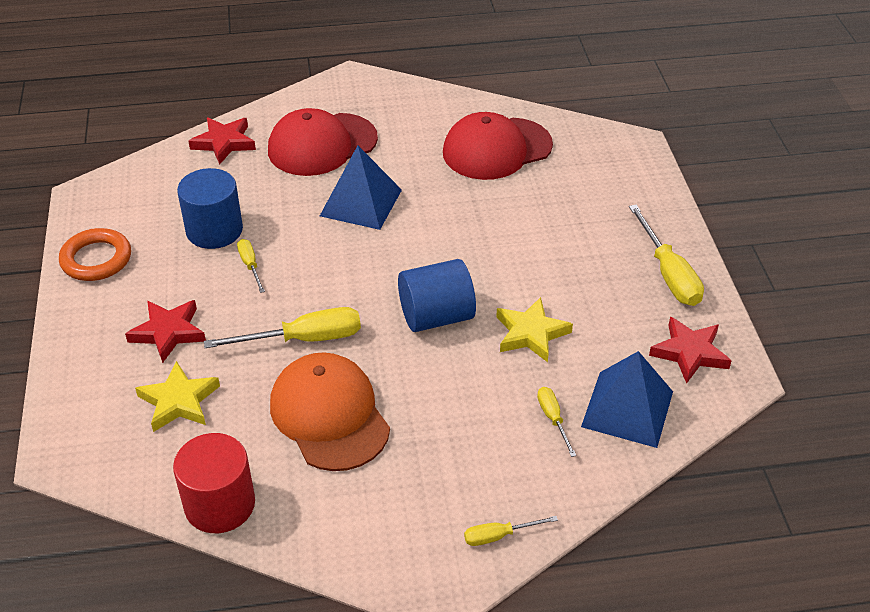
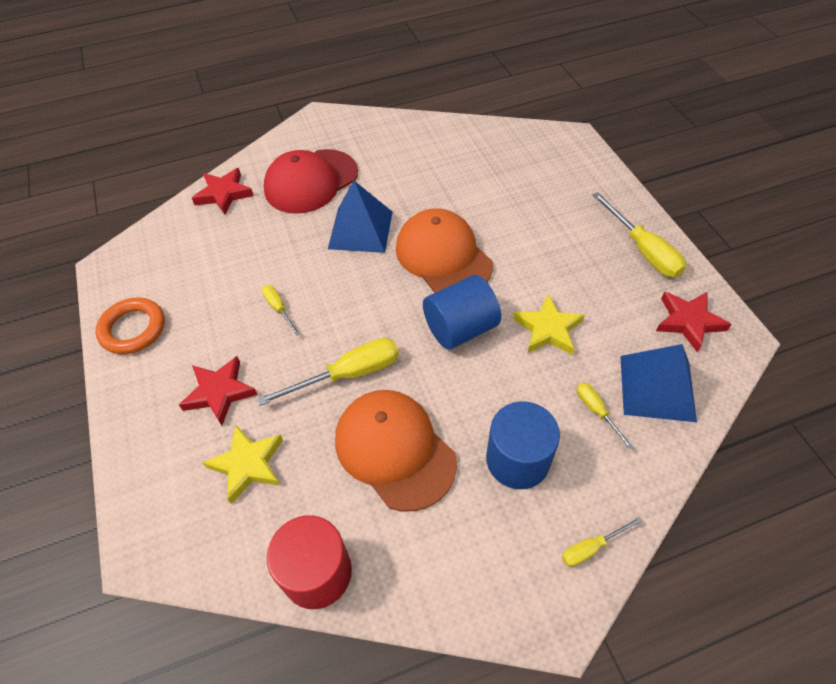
camera: 10 degrees left, 10 degrees up
(214, 230) = (236, 280): blue cylinder -> blue cylinder (517, 459)
(442, 243) = (443, 256): none -> orange cap
(497, 149) = (461, 160): red cap -> none

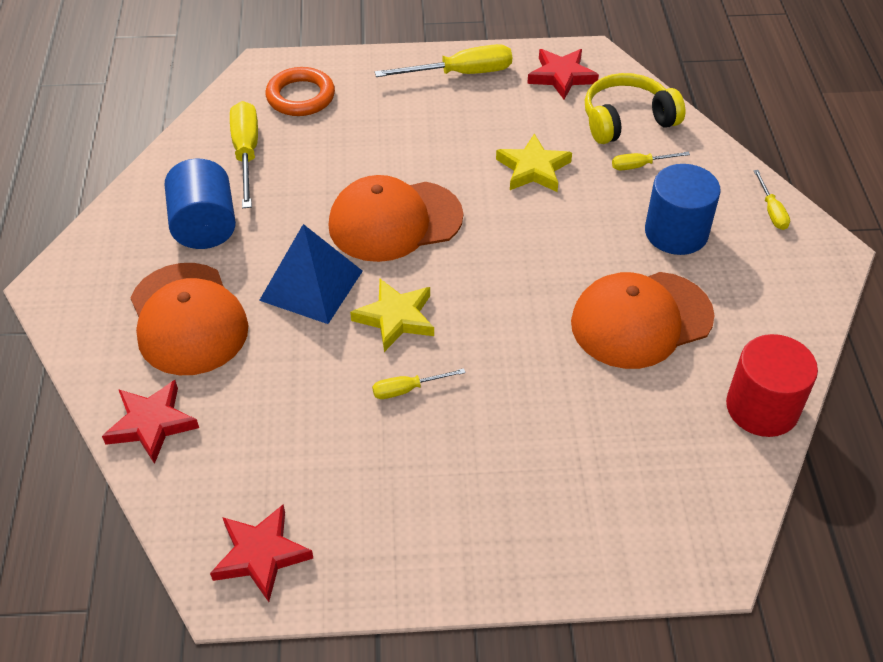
camera: 75 degrees left, 5 degrees down
(133, 329) = (372, 560): orange ring -> orange ring (300, 96)
(219, 392) = (516, 467): red star -> red star (261, 555)
(248, 464) = (625, 450): yellow star -> yellow star (395, 318)
(311, 181) = (188, 319): red cap -> orange cap
(348, 374) = (533, 339): yellow screwdriver -> yellow screwdriver (246, 153)
(460, 328) = (505, 233): blue cylinder -> blue cylinder (204, 226)
(657, 388) = (627, 120): blue pyramid -> yellow headphones

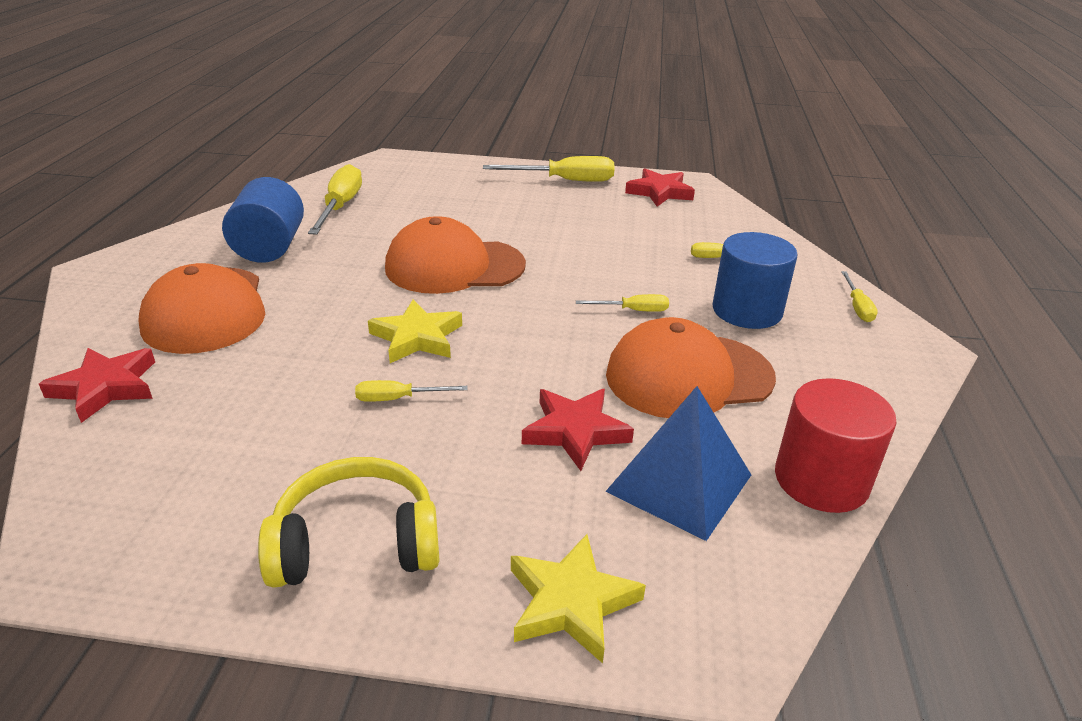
camera: 10 degrees right, 15 degrees down
(261, 555) = (133, 533): red star -> red star (575, 431)
(300, 96) = (411, 178): orange ring -> none
(311, 285) = (344, 301): blue pyramid -> blue pyramid (679, 483)
(533, 169) = (610, 247): yellow star -> yellow star (571, 602)
(576, 250) = (633, 310): none -> yellow screwdriver
(627, 120) = (715, 226): yellow headphones -> yellow headphones (356, 543)

